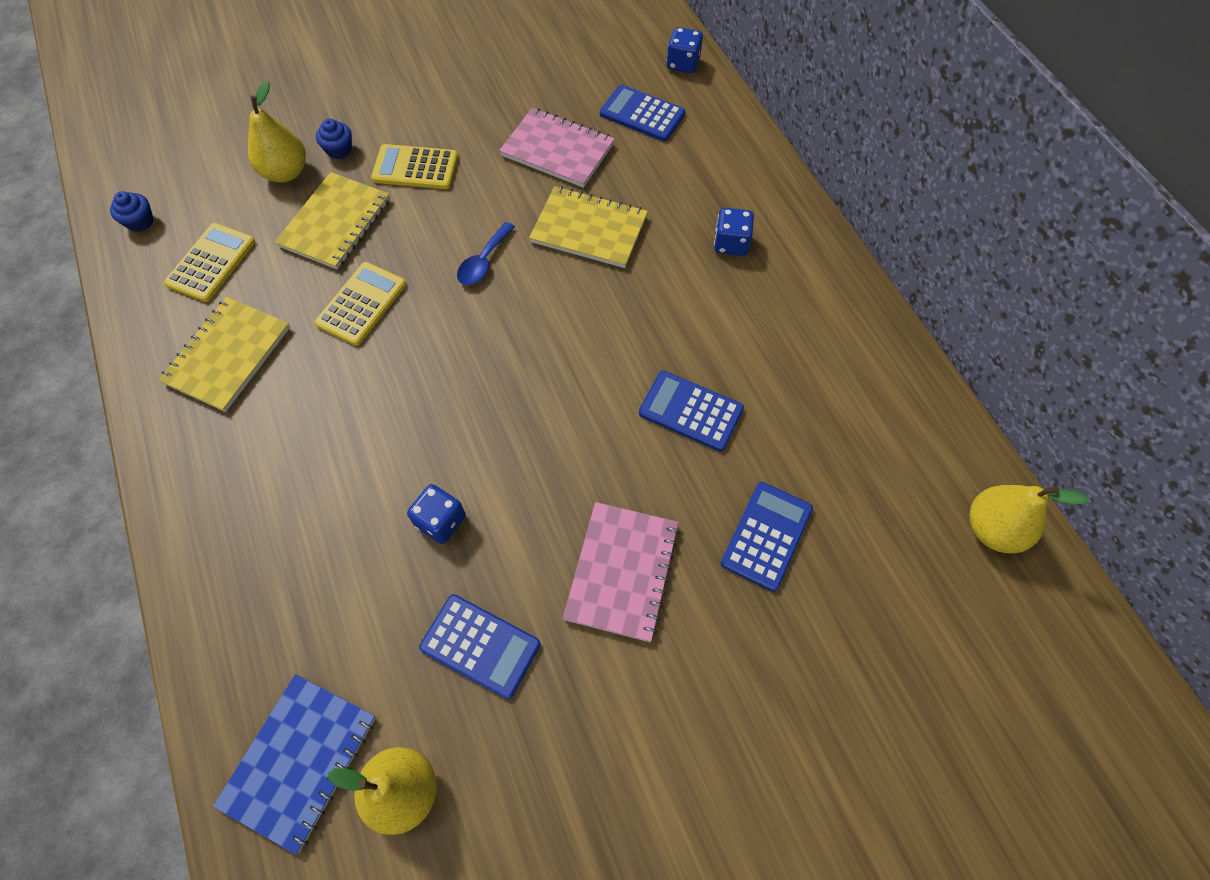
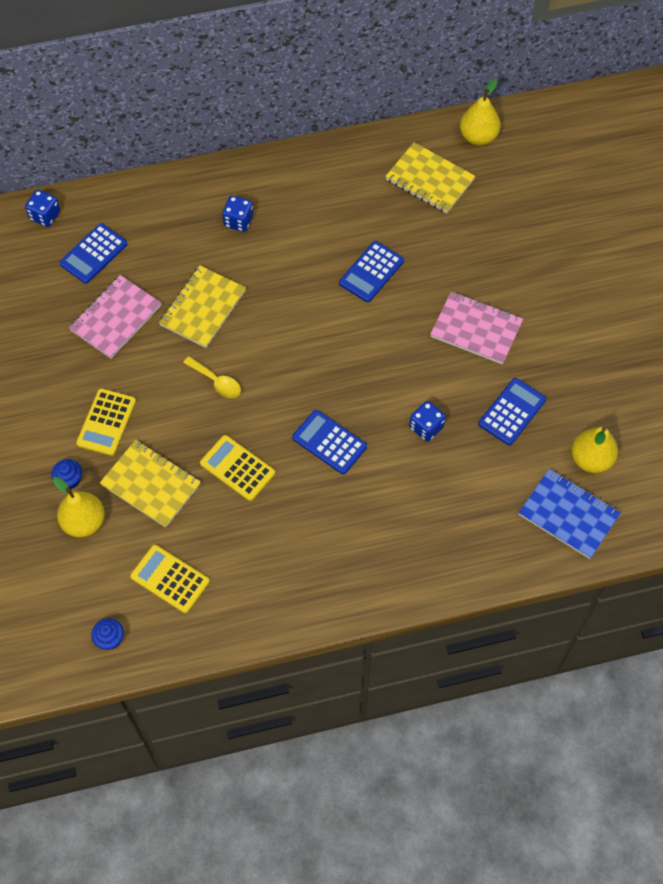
camera: 80 degrees left, 0 degrees up
(228, 355) = (265, 563): yellow notebook -> yellow notebook (430, 179)
(483, 261) = (216, 382): blue spoon -> yellow spoon
(766, 536) = (464, 249): blue calculator -> blue calculator (329, 442)

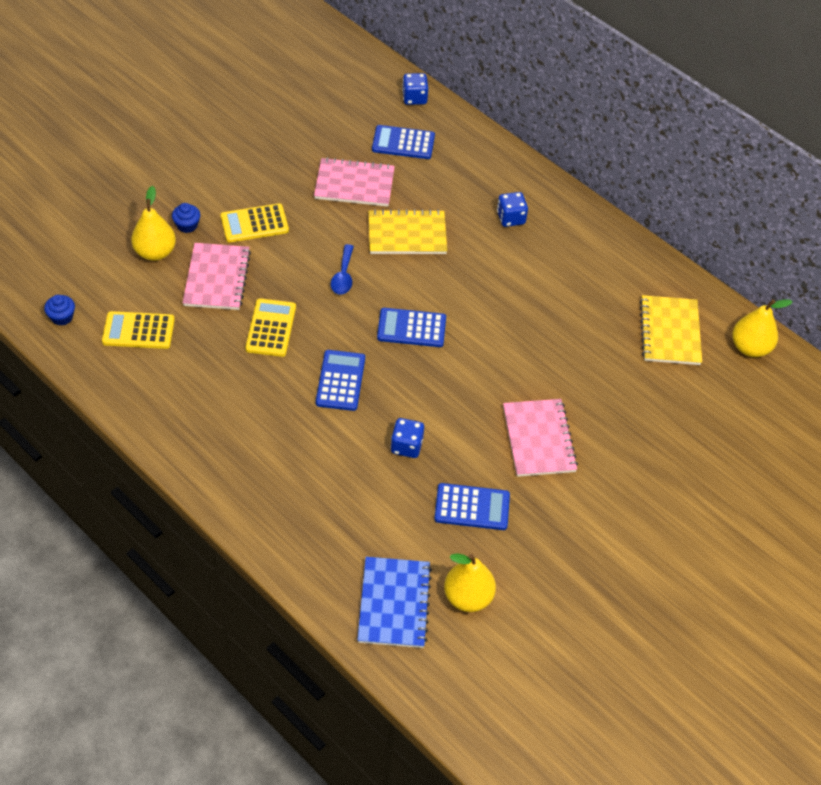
camera: 55 degrees right, 10 degrees down
(151, 485) = (217, 278): yellow notebook -> pink notebook
(170, 579) = (138, 331): yellow calculator -> yellow calculator turned 90 degrees counterclockwise
(216, 382) = (343, 276): yellow spoon -> blue spoon
(371, 272) = (535, 333): blue calculator -> blue calculator (411, 328)

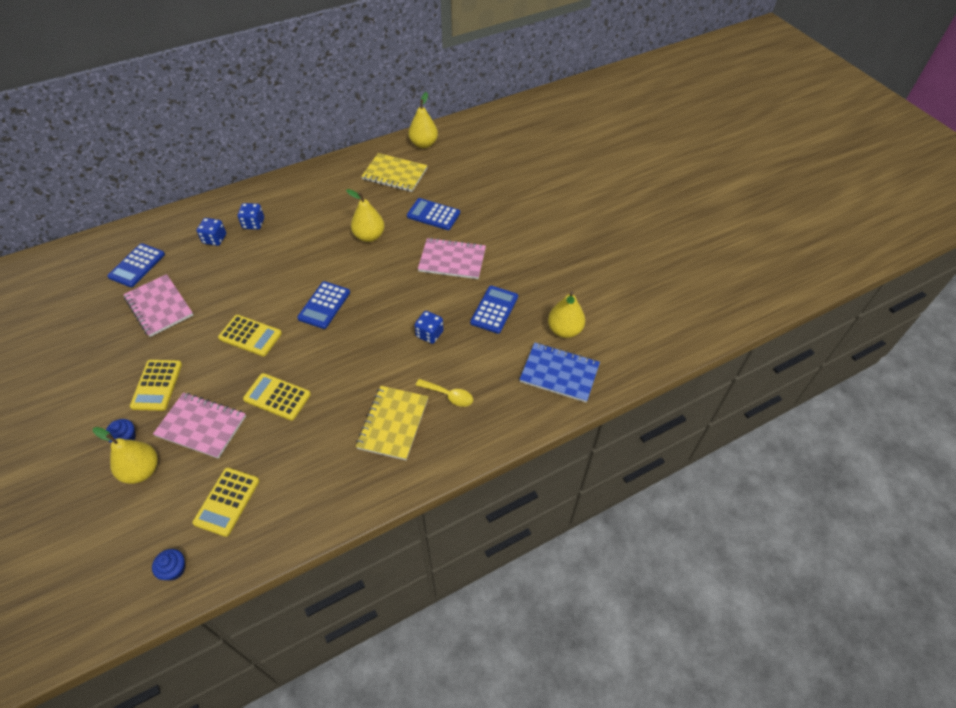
camera: 70 degrees left, 0 degrees up
(322, 489) = (449, 395): none -> yellow spoon
(340, 381) = (352, 361): blue calculator -> blue calculator (433, 215)
(343, 276) = (250, 336): blue spoon -> yellow calculator
(354, 184) = (159, 306): pink notebook -> pink notebook turned 60 degrees counterclockwise
(407, 234) = (232, 286): yellow notebook -> yellow notebook (393, 423)
(414, 98) = (94, 247): blue dice -> blue dice (214, 239)
(541, 338) = (369, 236): none -> yellow pear

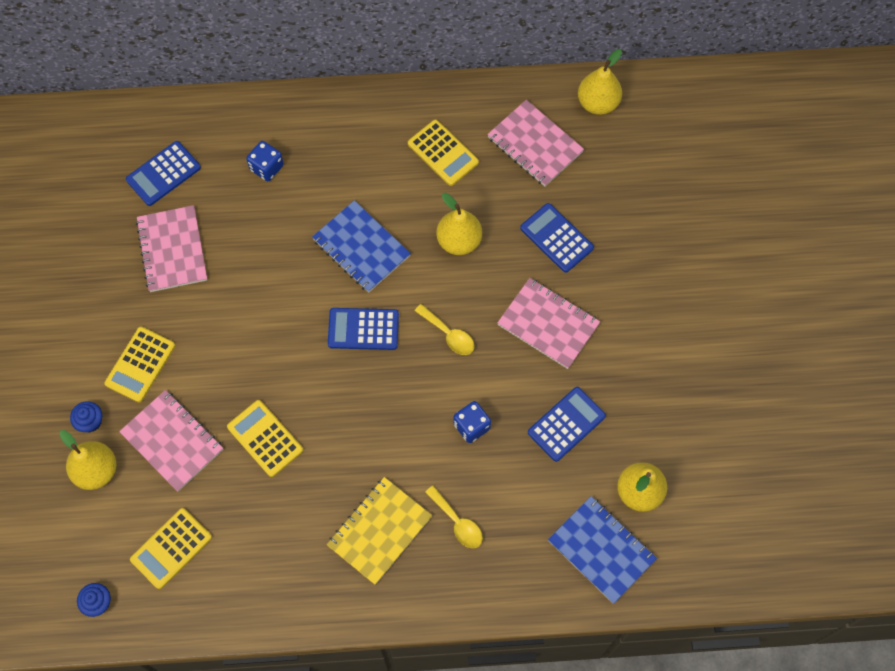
camera: 25 degrees right, 15 degrees up
(250, 336) = (262, 338): yellow calculator -> yellow calculator (443, 153)
(253, 224) = (322, 160): blue dice -> none
(302, 261) = (361, 248): none -> blue notebook
(324, 305) = (363, 329): blue calculator -> blue calculator turned 45 degrees clockwise
(387, 288) = (449, 334): none -> yellow spoon
(395, 174) = (535, 145): yellow notebook -> pink notebook

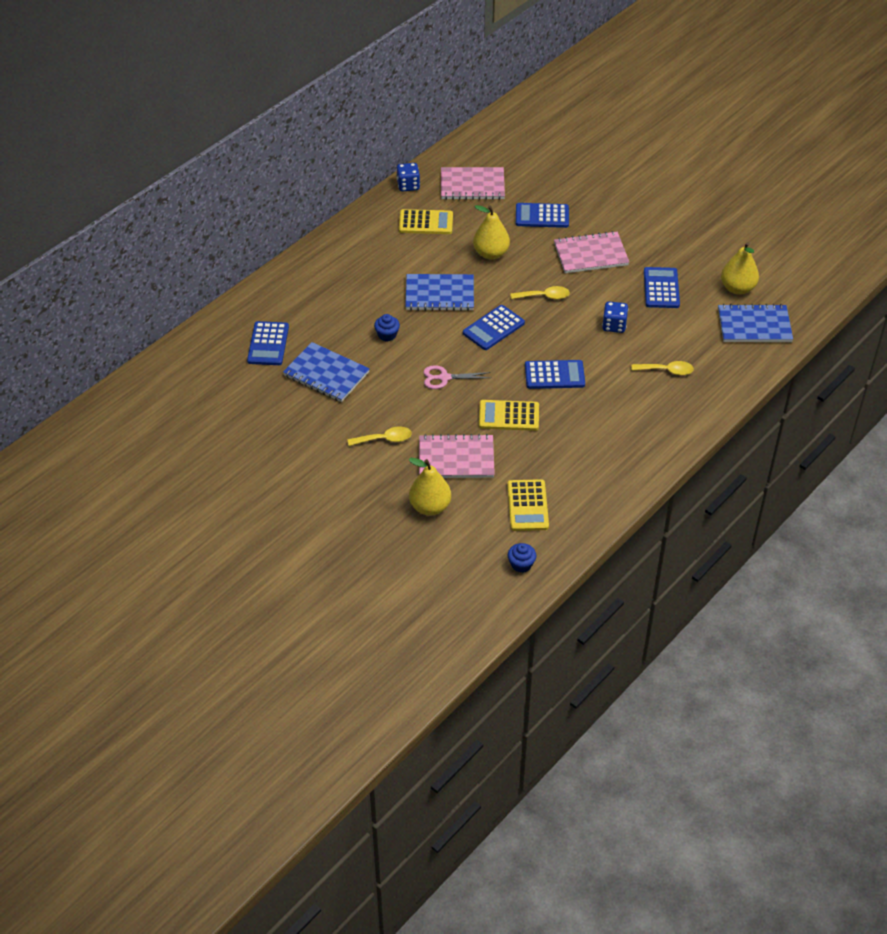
camera: 45 degrees left, 20 degrees down
(90, 421) = (392, 488): blue cupcake -> blue cupcake (387, 335)
(140, 364) = (384, 439): yellow calculator -> yellow spoon
(172, 250) = (326, 374): pink notebook -> blue notebook
(260, 345) = (444, 378): none -> pink scissors
(266, 167) = (330, 298): blue dice -> blue dice (408, 185)
(354, 431) = (554, 375): none -> blue calculator
(379, 531) = (632, 406): yellow notebook -> none
(598, 103) = (481, 146): yellow pear -> none

